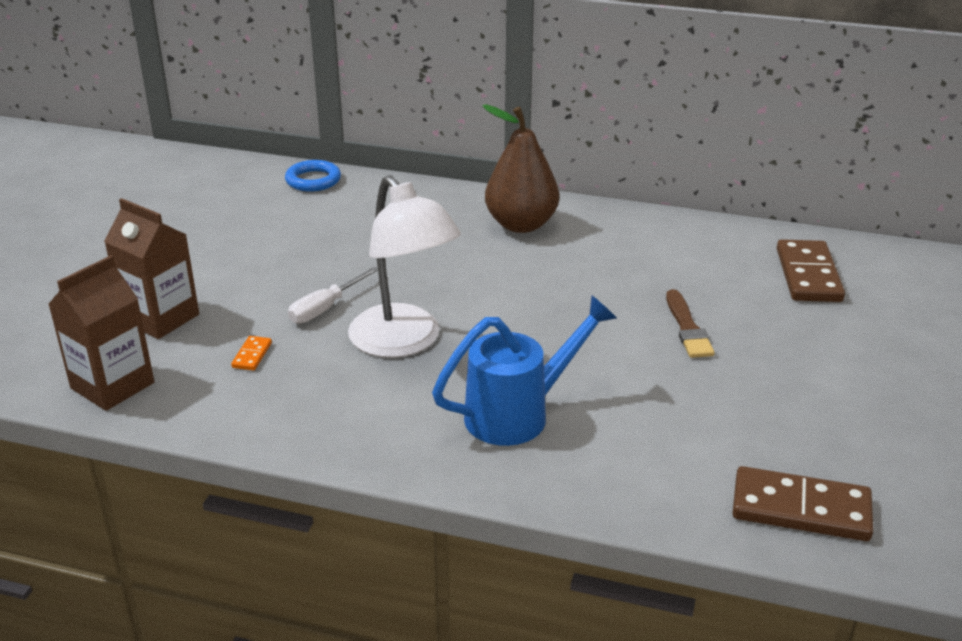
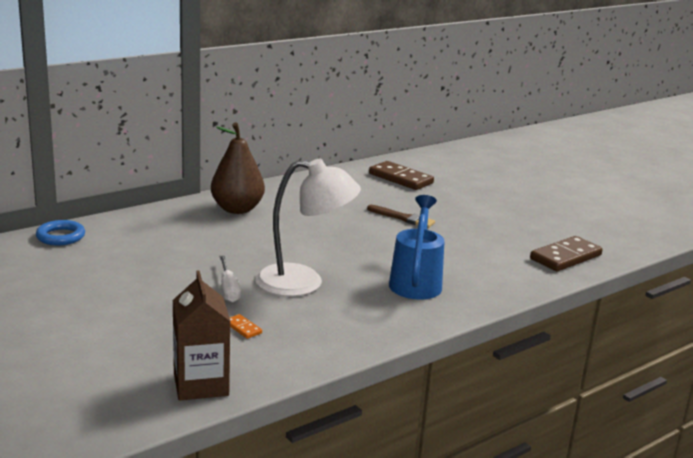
camera: 55 degrees left, 10 degrees down
(161, 318) = (144, 342): brown carton -> none

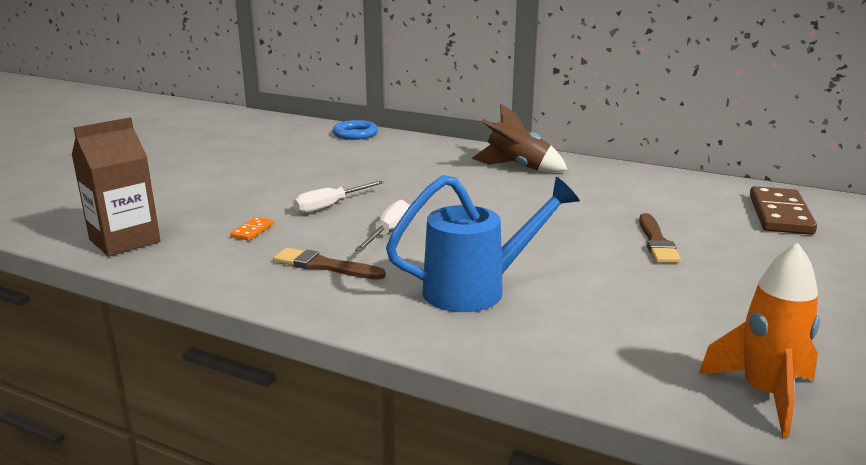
camera: 65 degrees right, 0 degrees up
(237, 209) = (517, 167): brown pear -> brown rocket
(303, 282) = (388, 232): white lamp -> white screwdriver
(337, 316) = (324, 266): none -> brown brush
(566, 257) = (764, 395): brown domino -> orange rocket

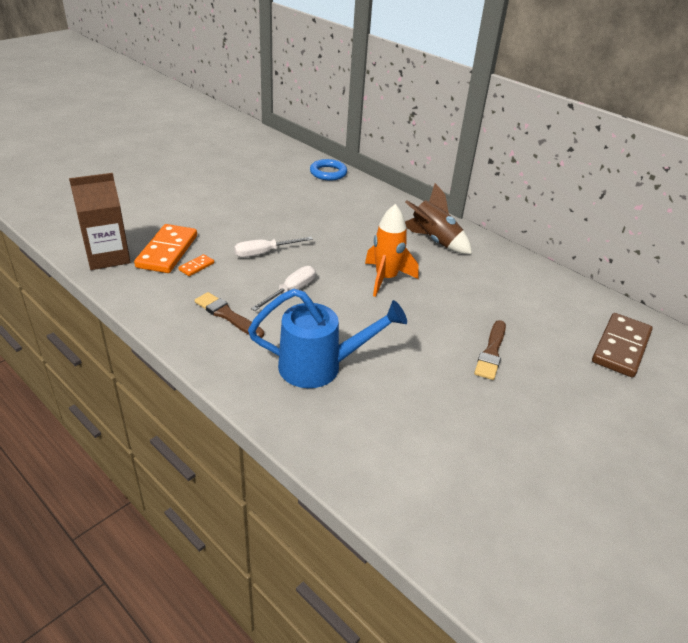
camera: 15 degrees right, 15 degrees up
(204, 224) = (167, 251): none -> orange domino
(764, 395) = (462, 526): orange rocket -> orange rocket (386, 278)

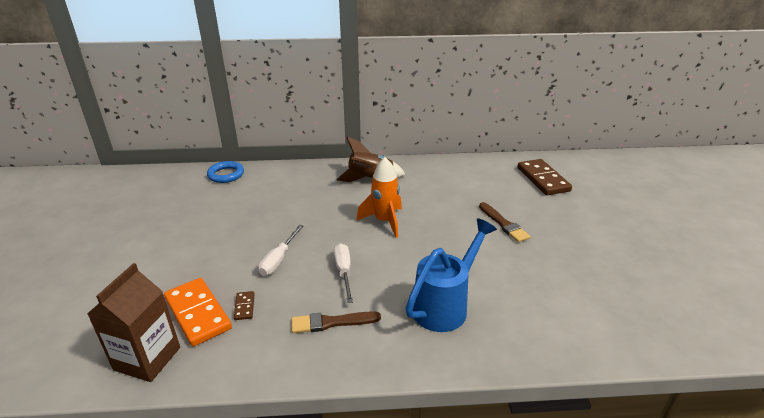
camera: 45 degrees left, 5 degrees down
(196, 266) = (244, 307): orange domino -> brown domino

